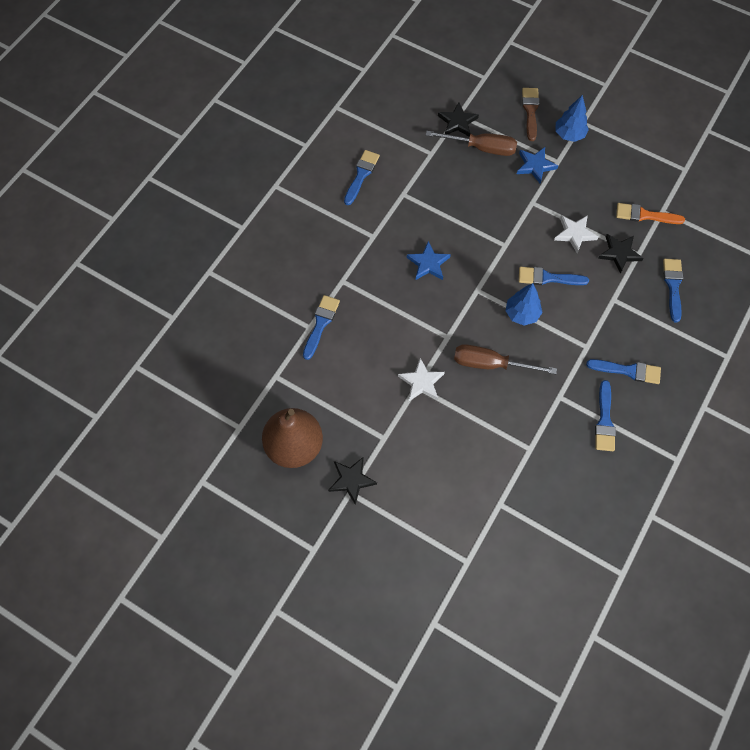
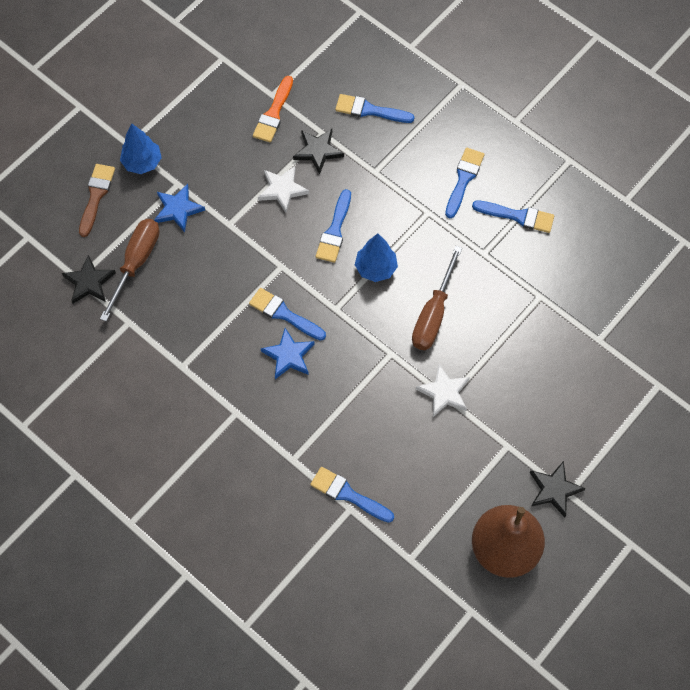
camera: 80 degrees left, 0 degrees up
(361, 175) = (141, 412): blue brush -> blue brush (284, 314)
(530, 111) = (96, 196): brown brush -> brown brush turned 90 degrees clockwise

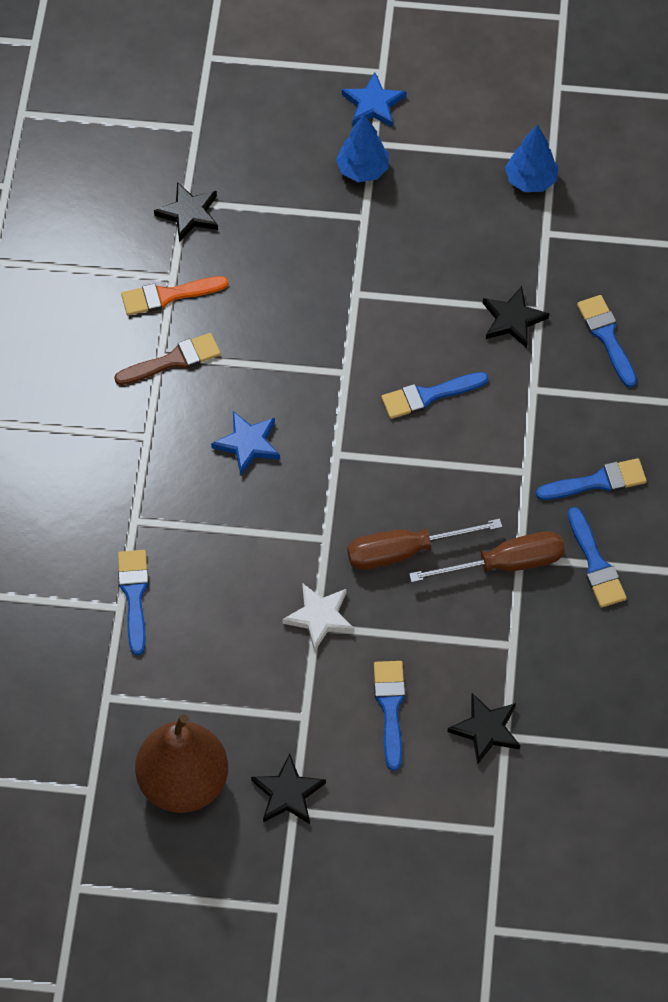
camera: 55 degrees right, 5 degrees down
(96, 196) = (290, 155): brown brush -> brown brush (173, 360)
(136, 263) = (243, 240): brown screwdriver -> brown screwdriver (505, 564)
(178, 209) = (335, 237): blue star -> blue star (373, 104)
(274, 113) = (524, 249): orange brush -> orange brush (168, 295)
(282, 190) = (437, 316): white star -> none
(284, 314) = (292, 410): blue brush -> blue brush (390, 708)
(376, 268) = (415, 462): blue tree -> blue tree (530, 180)
(587, 348) = (486, 729): none -> black star

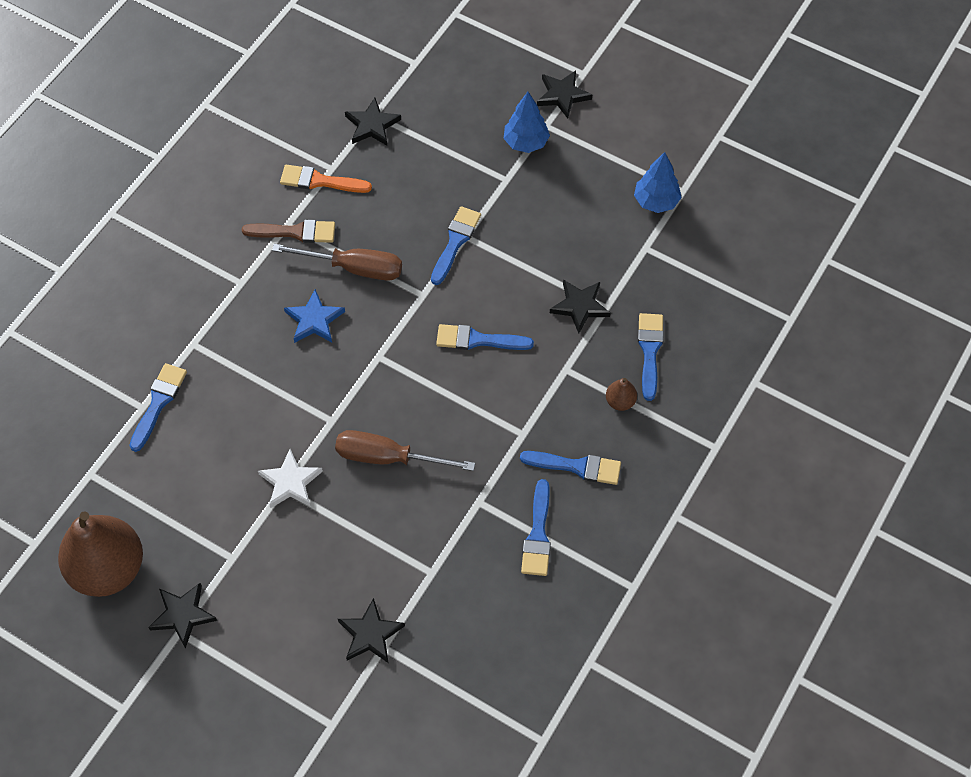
camera: 25 degrees right, 0 degrees up
(373, 104) = (562, 95): blue star -> black star
(390, 708) = (303, 582): blue brush -> blue brush (455, 242)
(505, 564) = (463, 502): brown screwdriver -> brown screwdriver (354, 268)
(605, 399) = (620, 401): none -> brown pear

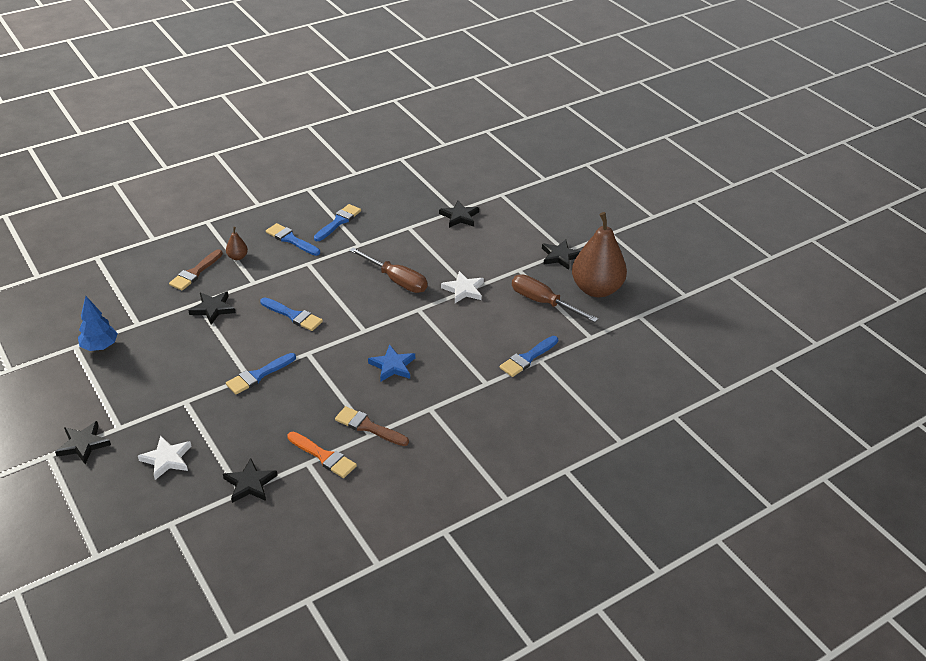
camera: 155 degrees left, 20 degrees down
(354, 268) = (342, 386): brown screwdriver -> brown screwdriver (543, 302)
(470, 115) = (167, 459): none -> white star
(526, 142) = (146, 421): blue tree -> none
(650, 351) = (195, 272): blue brush -> brown brush

